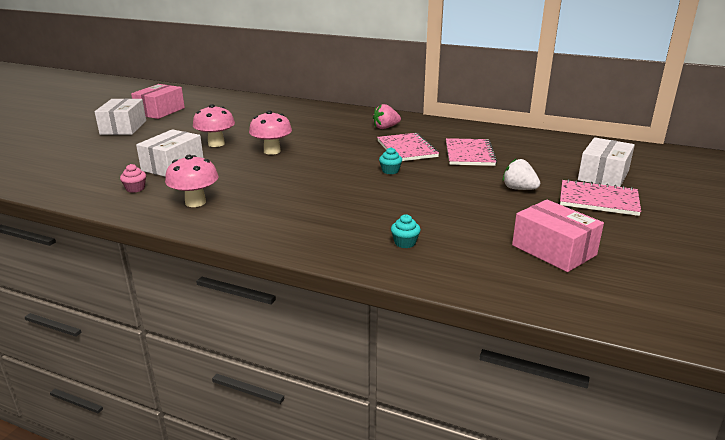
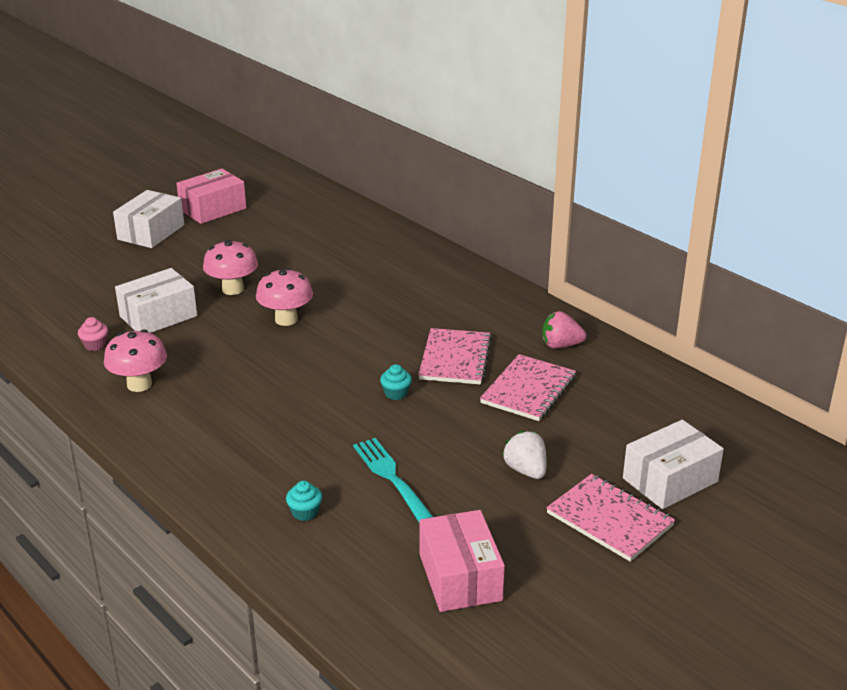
camera: 25 degrees right, 5 degrees up
(385, 127) = (467, 309): pink strawberry -> pink strawberry (560, 345)
(439, 210) = (390, 476): none -> turquoise fork

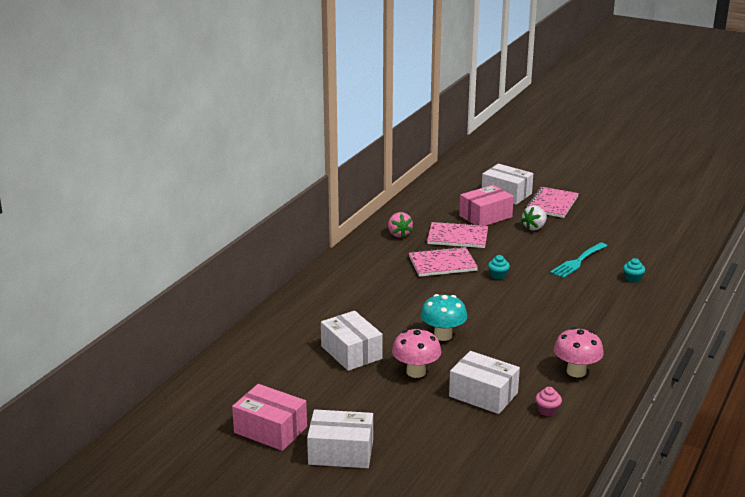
camera: 110 degrees left, 5 degrees down
(286, 319) = (443, 335): pink mushroom -> turquoise mushroom
(299, 263) = (351, 352): none -> white box
(460, 577) = (631, 231): pink box -> pink box (485, 216)

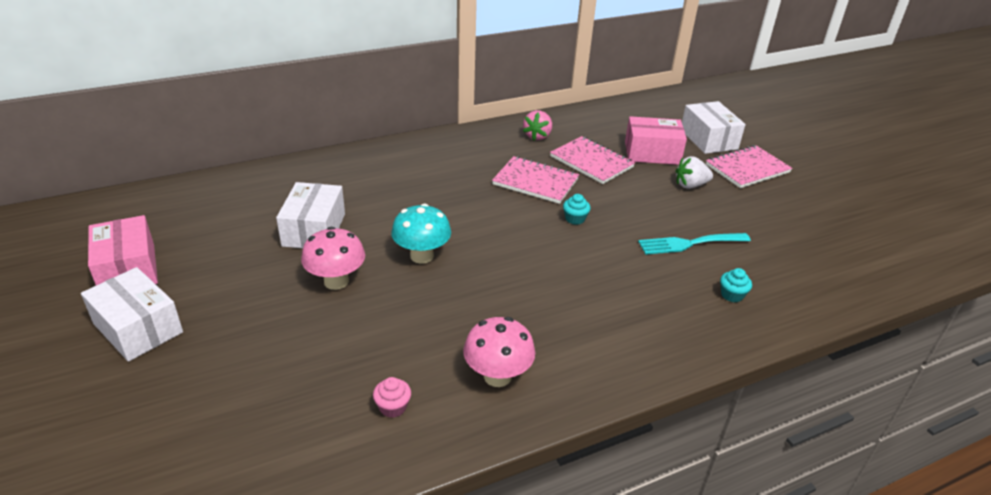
camera: 35 degrees right, 10 degrees up
(483, 394) = (358, 345): white box -> none

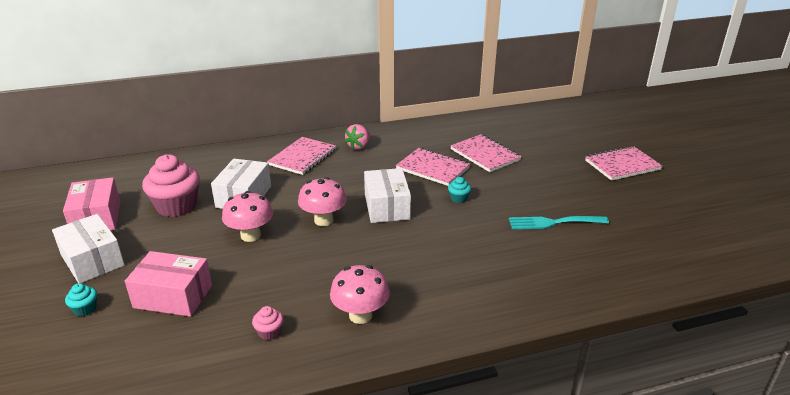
camera: 10 degrees right, 5 degrees down
(230, 247) = (176, 206): none -> pink cupcake
(374, 174) = (302, 157): none -> pink notebook
(422, 256) = (323, 220): turquoise mushroom -> pink mushroom
(537, 136) = (444, 133): pink strawberry -> pink strawberry (359, 146)
(652, 153) = (540, 150): pink box -> pink box (173, 296)
(690, 185) = (567, 176): white strawberry -> none
(708, 139) = (593, 140): white box -> white box (387, 207)
(732, 295) = (580, 265): turquoise cupcake -> turquoise cupcake (85, 309)

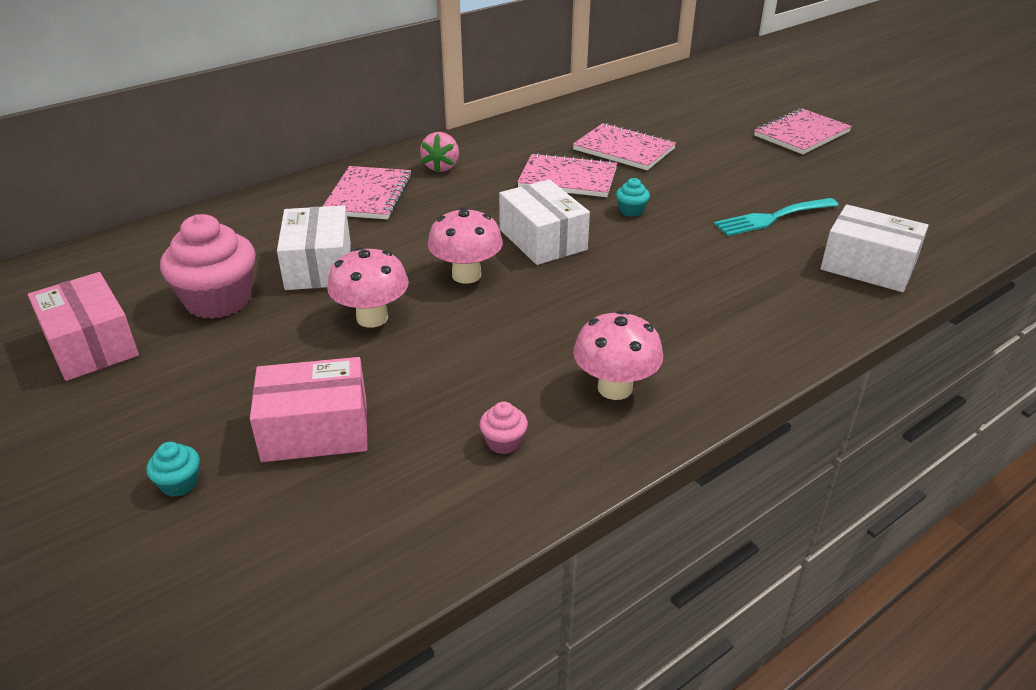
camera: 20 degrees left, 5 degrees up
(92, 260) = (134, 409): white box -> white box (868, 266)

